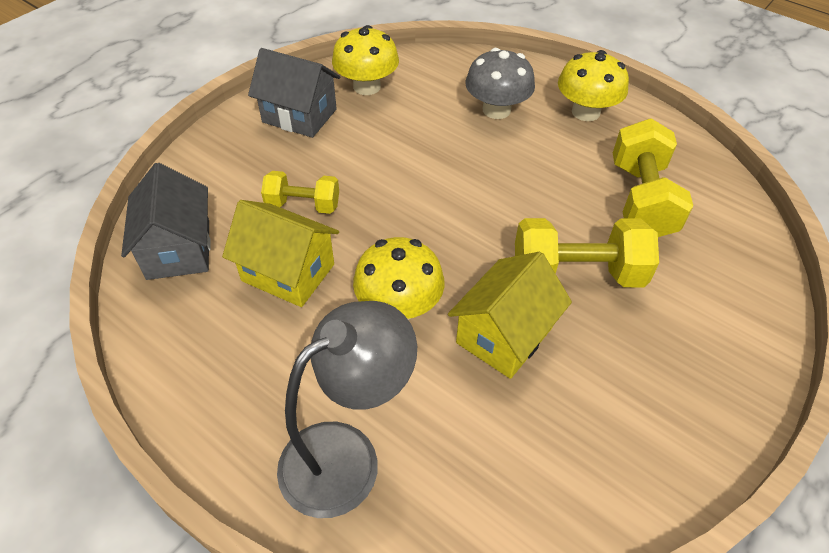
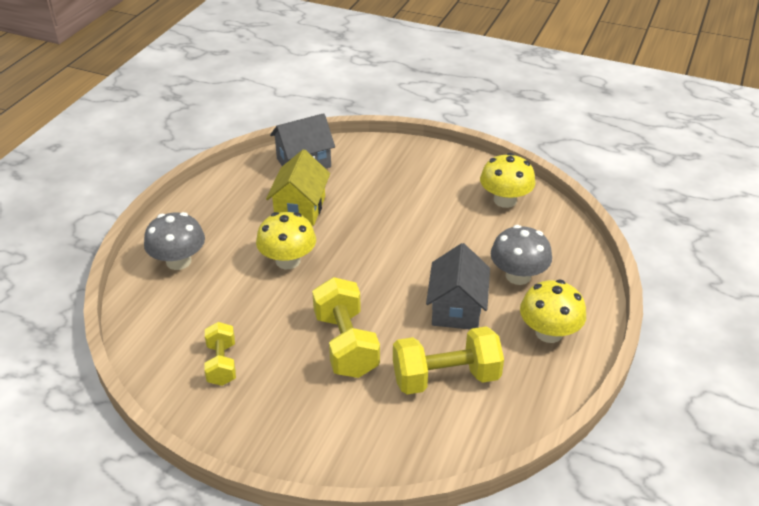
camera: 75 degrees right, 10 degrees down
(299, 115) = (451, 176): grey house -> grey house (456, 309)
(303, 205) = (360, 200): yellow dumbbell -> yellow dumbbell (222, 364)
(347, 455) = (178, 261): grey lamp -> grey mushroom
(504, 335) = (278, 313): yellow house -> none

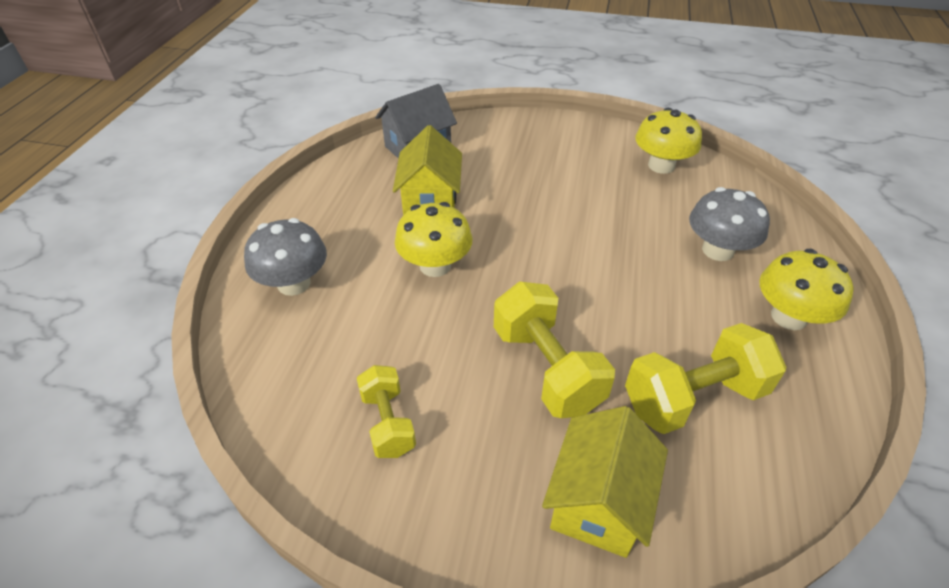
camera: 10 degrees left, 5 degrees up
(348, 431) = (598, 502): none -> yellow house
(456, 309) = (665, 301): grey house -> none

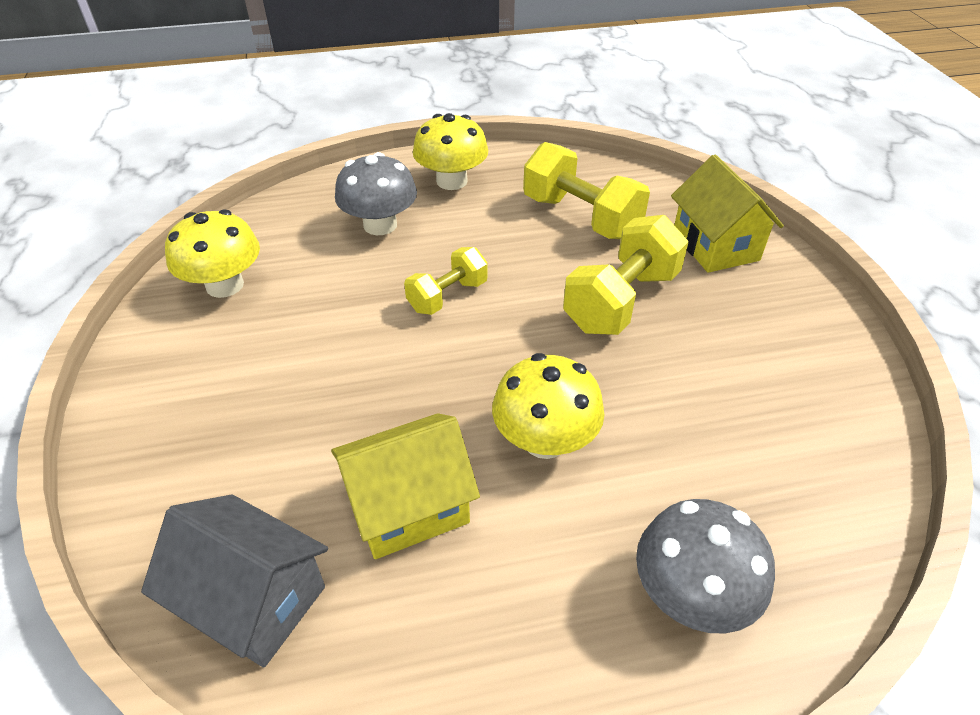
camera: 115 degrees left, 0 degrees up
(388, 422) = (775, 387): yellow dumbbell -> yellow dumbbell (447, 296)
(598, 502) = (715, 246): yellow house -> yellow house turned 75 degrees clockwise

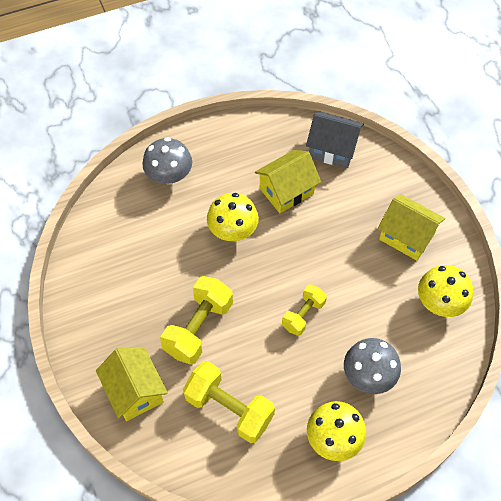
camera: 170 degrees right, 15 degrees up
(210, 381) = (406, 236): none -> yellow house

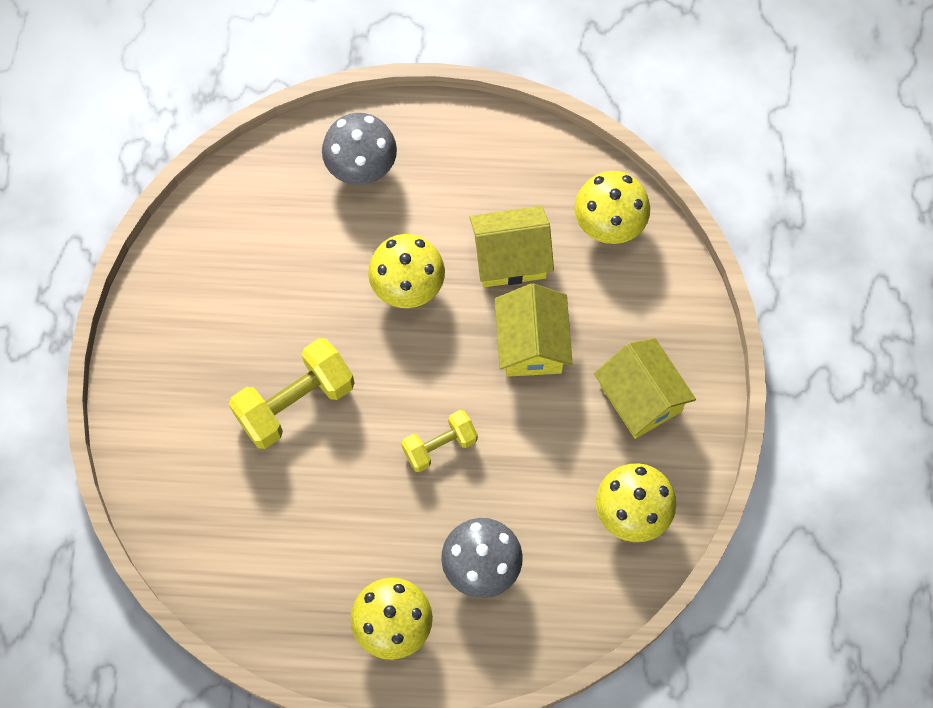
camera: 25 degrees right, 10 degrees up
(135, 391) = (176, 450): yellow house -> yellow house (531, 344)
(229, 408) = (282, 526): yellow dumbbell -> none
(332, 149) = (609, 222): grey house -> yellow mushroom

